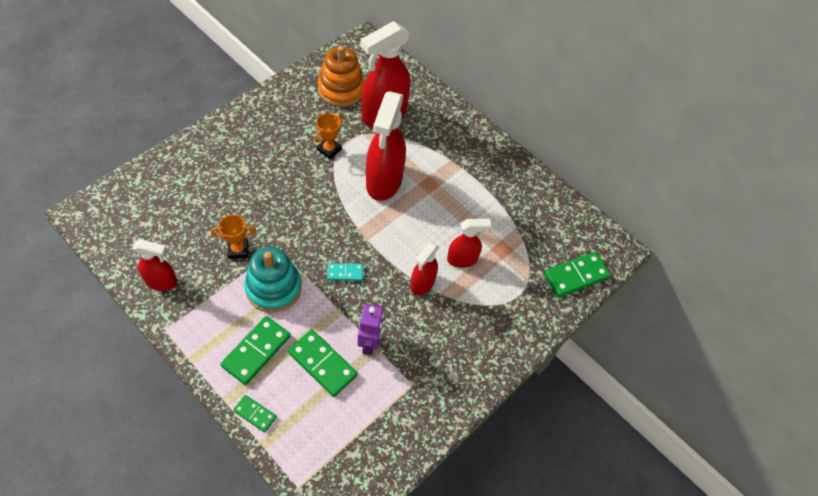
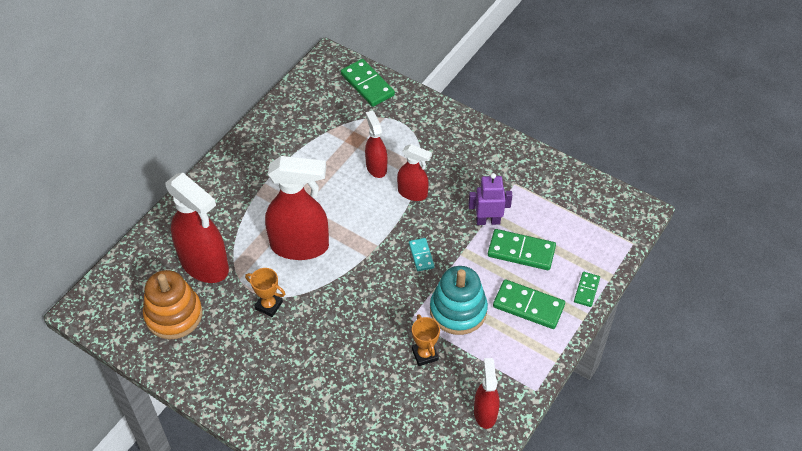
camera: 95 degrees left, 5 degrees down
(322, 364) = (521, 252): green domino -> green domino turned 75 degrees clockwise

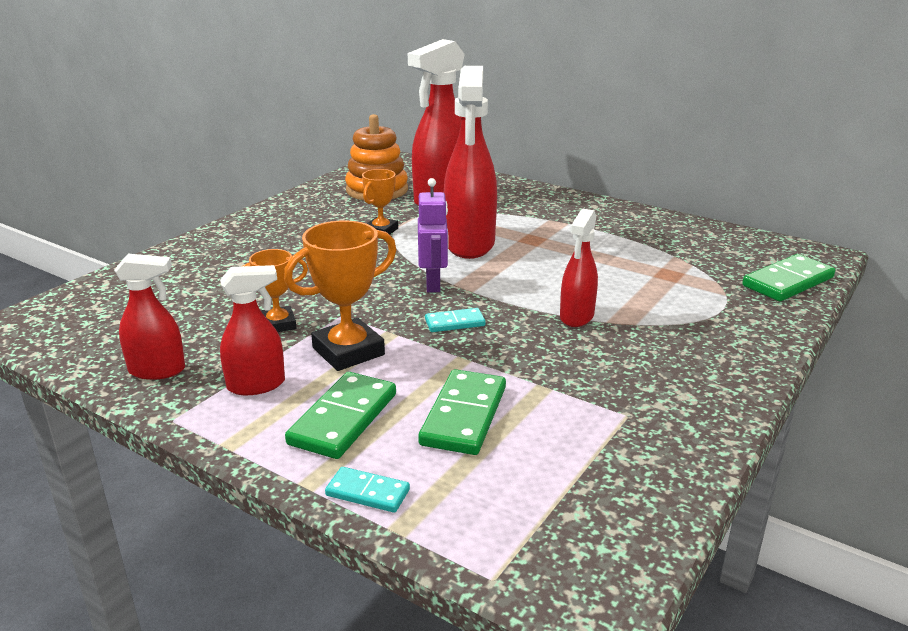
camera: 90 degrees right, 25 degrees down
(376, 167) = (620, 289): red spray bottle -> red spray bottle (257, 385)
(458, 310) = (348, 351): turquoise stacking toy -> orange trophy
(488, 221) = (531, 383): purple robot -> purple robot (433, 284)
(586, 290) = (368, 492): green domino -> turquoise domino

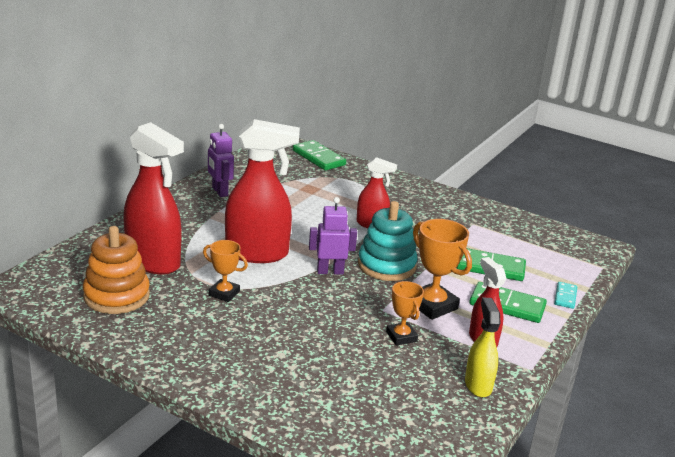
camera: 95 degrees left, 0 degrees up
(158, 370) = (478, 385): red spray bottle -> yellow spray bottle
(455, 323) = (386, 265): turquoise domino -> turquoise stacking toy
(620, 222) = (219, 192): none -> purple robot

